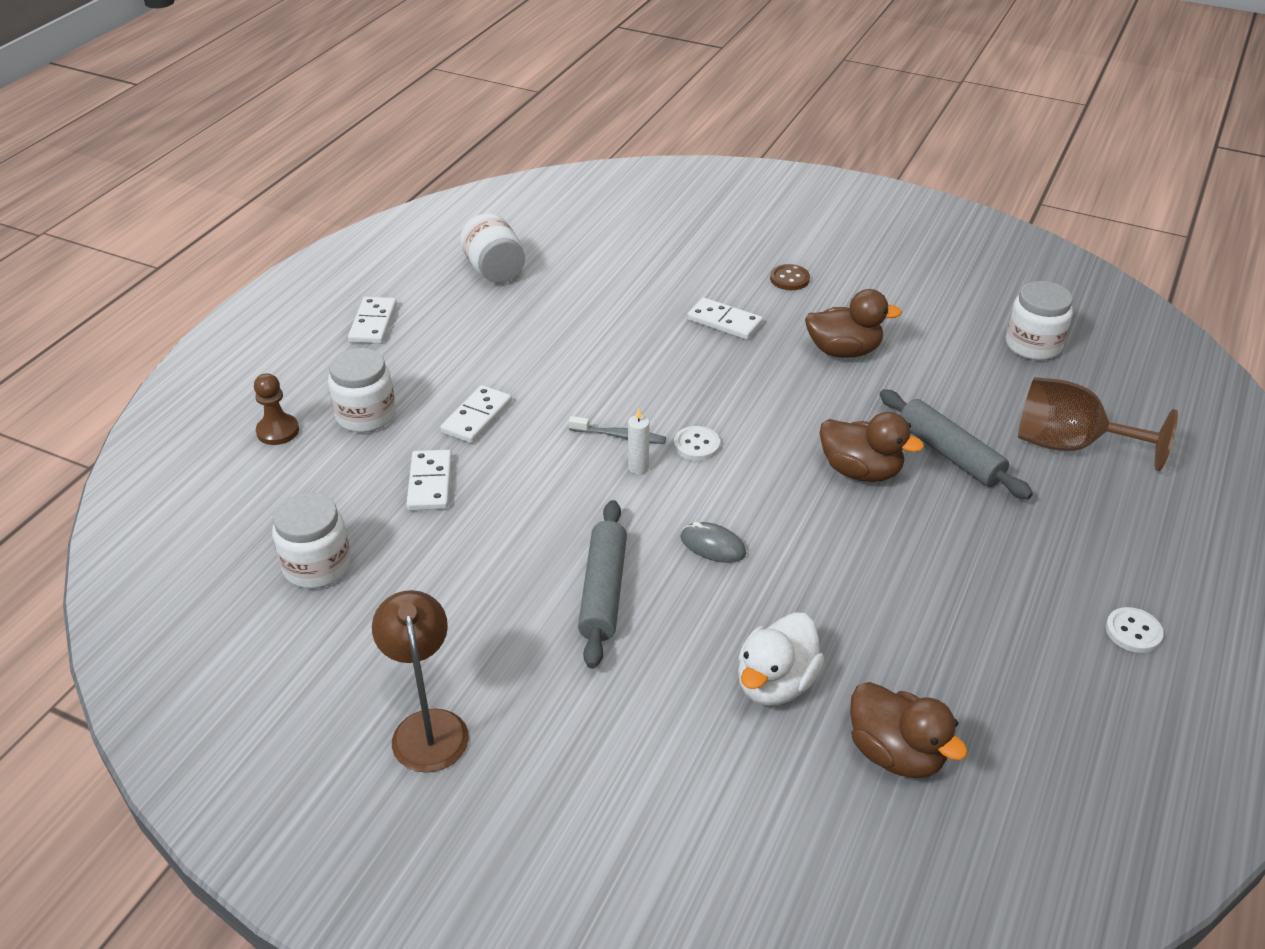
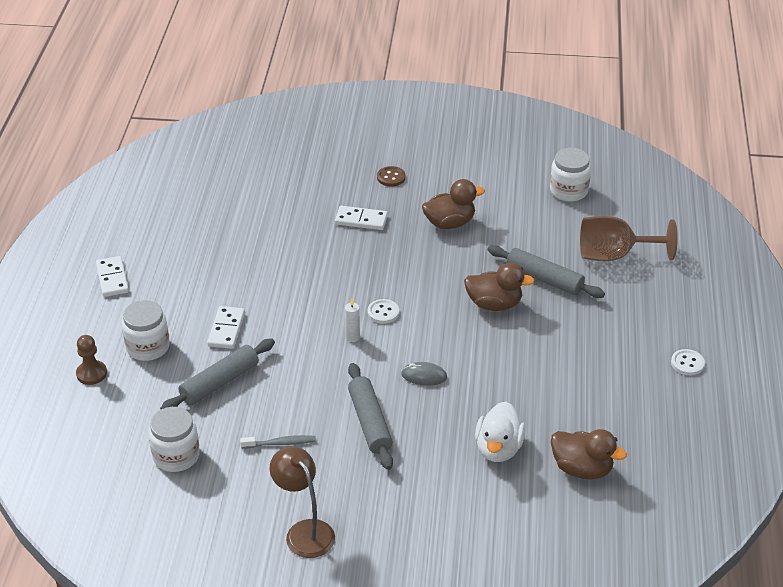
camera: 20 degrees left, 0 degrees up
(430, 483) = (220, 382): white domino -> grey rolling pin
(495, 271) = (179, 217): white jar -> none
(620, 436) = (330, 319): grey toothbrush -> grey toothbrush (280, 443)

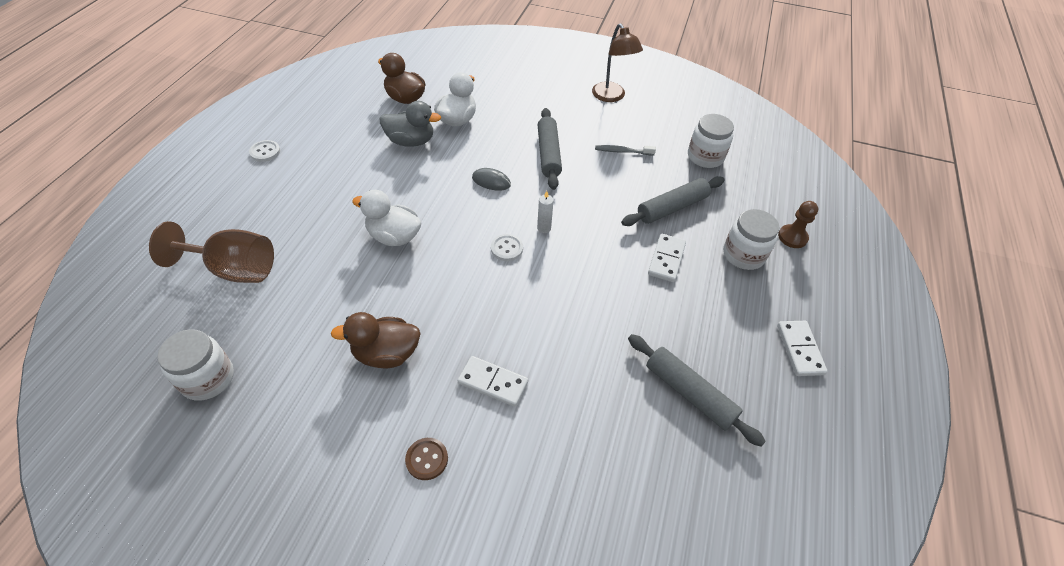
camera: 170 degrees left, 10 degrees up
(494, 304) = (394, 236): brown duck -> white duck
(537, 407) = (411, 141): none -> grey duck
(544, 279) = (327, 255): grey rolling pin -> grey rolling pin (689, 393)

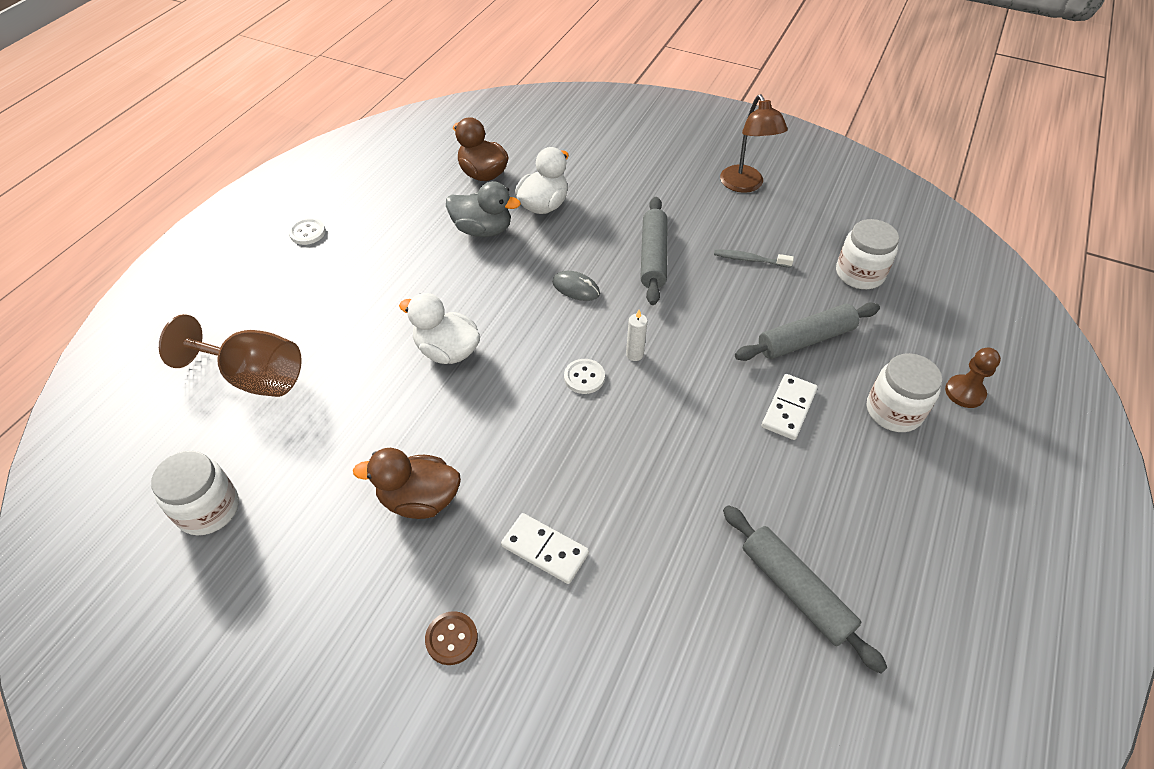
camera: 10 degrees right, 0 degrees up
(800, 349) = (954, 547): white domino -> none

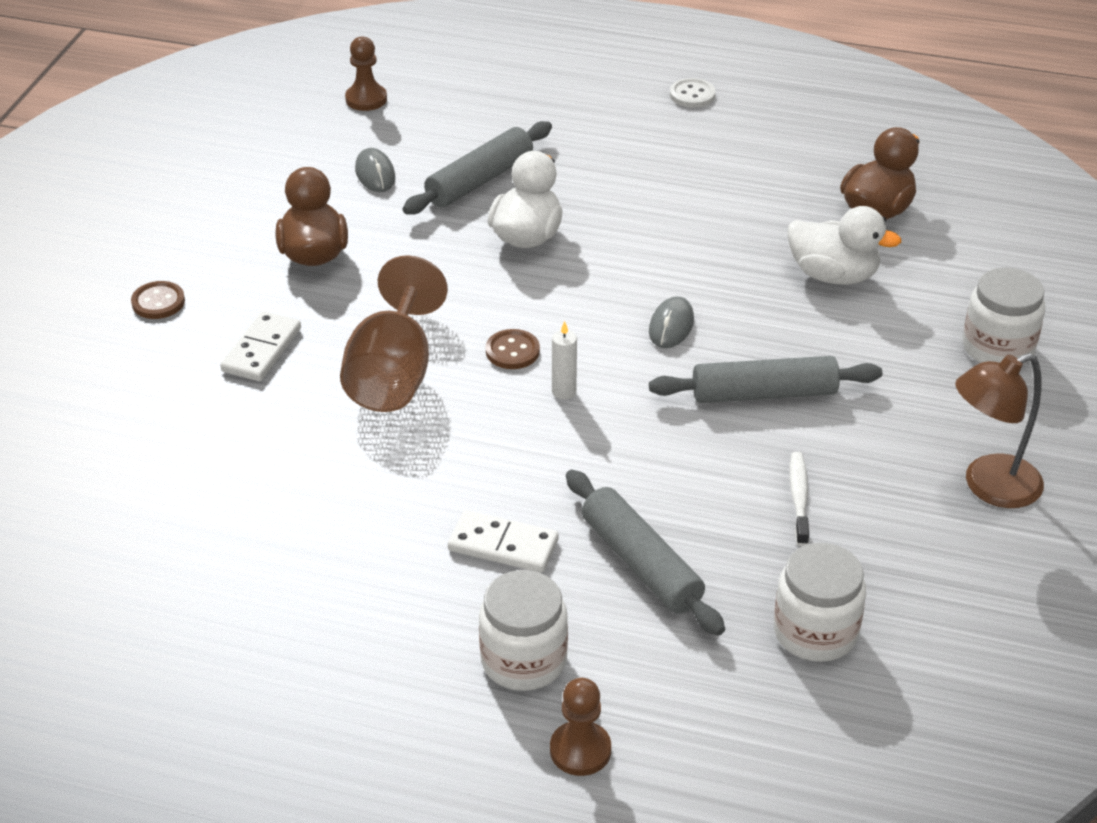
camera: 80 degrees right, 10 degrees down
(194, 439) = (366, 99): none -> brown pawn
(208, 509) = (286, 128): white jar -> white jar (998, 348)
(254, 377) = (453, 114): brown goblet -> brown goblet (393, 375)
(318, 443) = (375, 174): none -> grey mouse
(483, 230) = (756, 229): grey duck -> none
(584, 377) = (512, 351): white button -> brown button
(749, 259) = (799, 498): grey toothbrush -> white toothbrush
(795, 590) = (225, 552): grey rolling pin -> grey rolling pin (480, 180)

